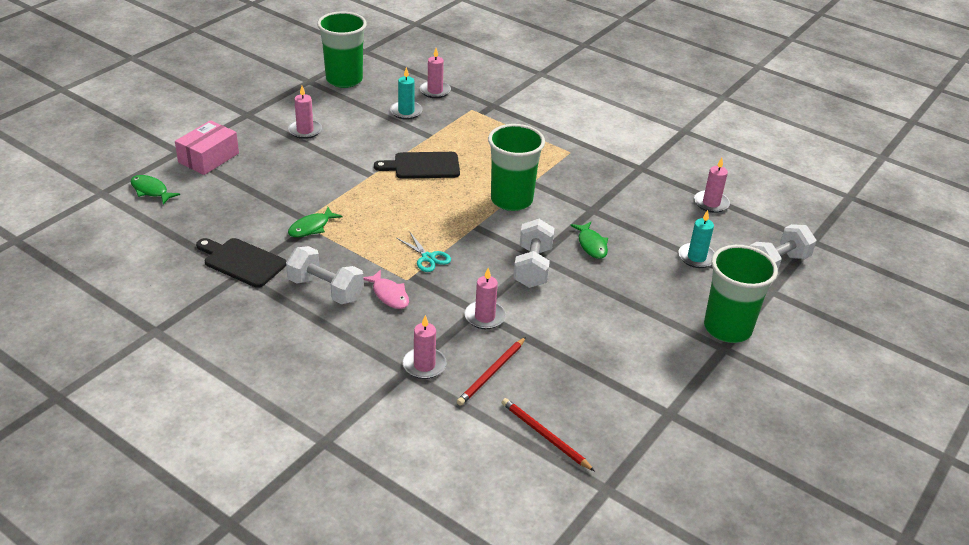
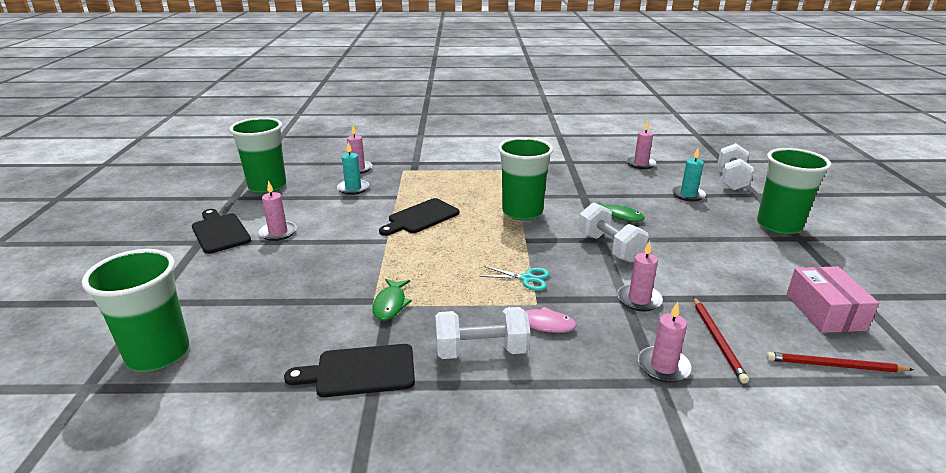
camera: 35 degrees left, 10 degrees down
(151, 191) = (158, 354): green fish -> green cup
(209, 158) = (198, 293): pink box -> pink box (825, 312)
(268, 111) = (220, 232): none -> black cutting board

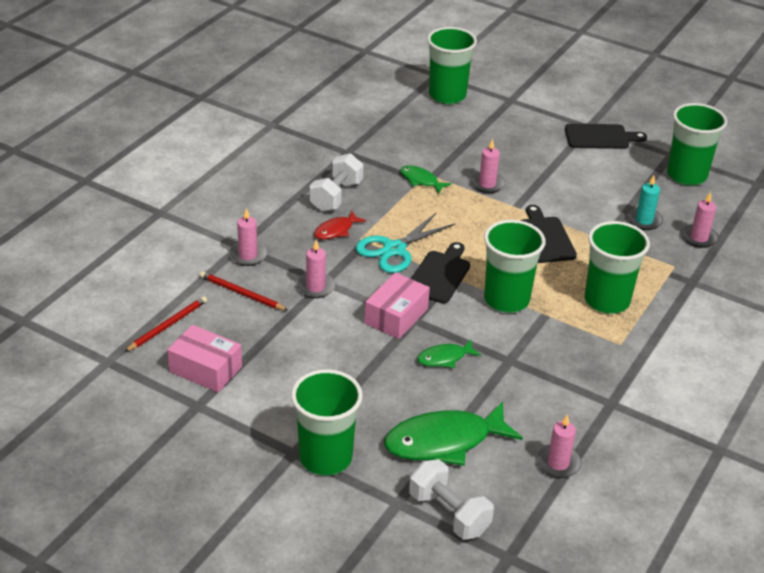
camera: 120 degrees right, 10 degrees up
(278, 233) = (576, 161): pink candle -> pink candle (487, 184)
(359, 371) = (364, 151): black cutting board -> black cutting board (440, 275)
(473, 181) = (606, 301): none -> green cup
(527, 279) = (394, 249): turquoise scissors -> turquoise scissors, size x1.75
(542, 324) = (336, 230): pink fish -> red fish
(609, 247) = (396, 316): white dumbbell -> pink box
(688, 195) = (444, 442): turquoise candle -> green fish

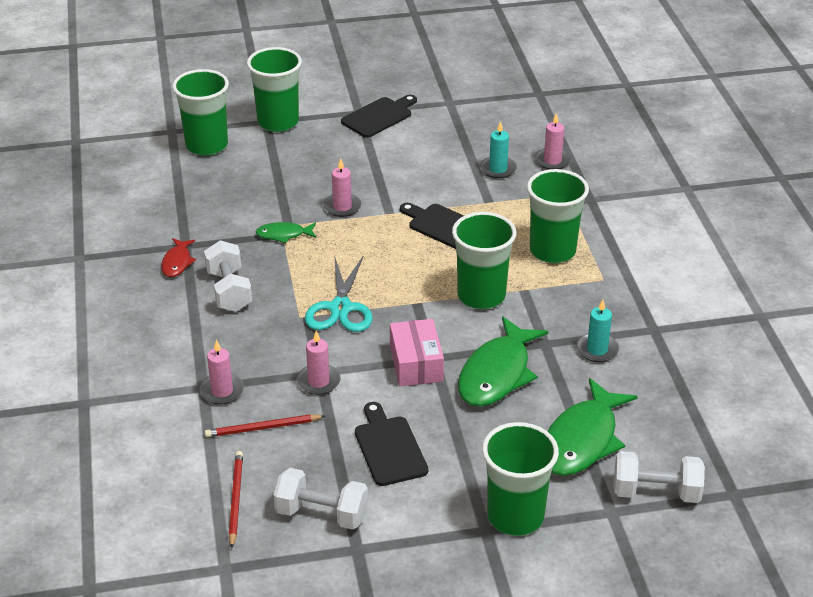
camera: 40 degrees left, 0 degrees up
(205, 369) = (322, 514): pink box -> white dumbbell
(336, 230) = (270, 321): red fish -> red fish (177, 262)
(440, 275) = (405, 307): black cutting board -> black cutting board (389, 447)
(444, 358) = (497, 374): green fish -> green fish, size x1.99
(544, 389) = (597, 349): none -> turquoise candle
(558, 463) = (677, 400): pink candle -> none
(686, 175) = (482, 114): green cup -> green cup (278, 122)

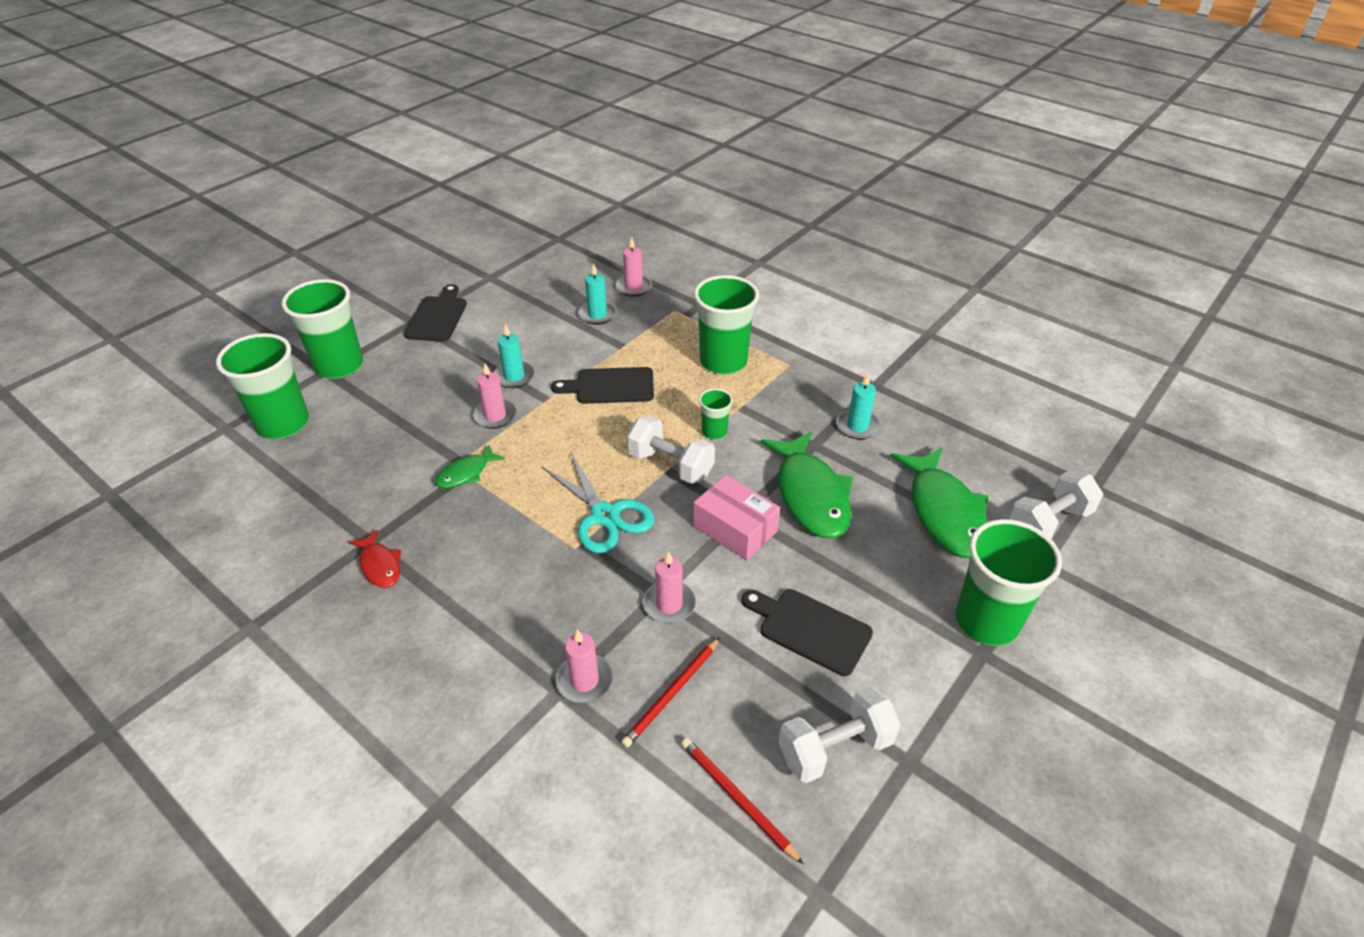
camera: 40 degrees left, 5 degrees up
(229, 291) = (472, 563): white dumbbell -> white dumbbell (670, 465)
(385, 186) = (514, 376): none -> turquoise candle
(481, 296) = (714, 432): green cup -> green cup, size x0.49

